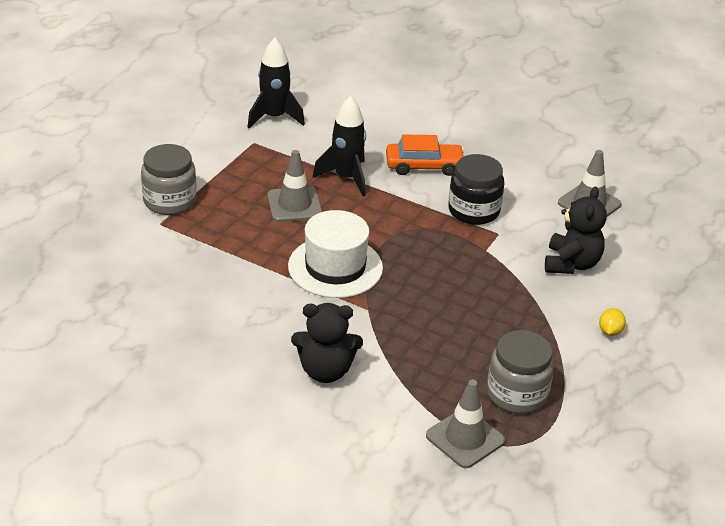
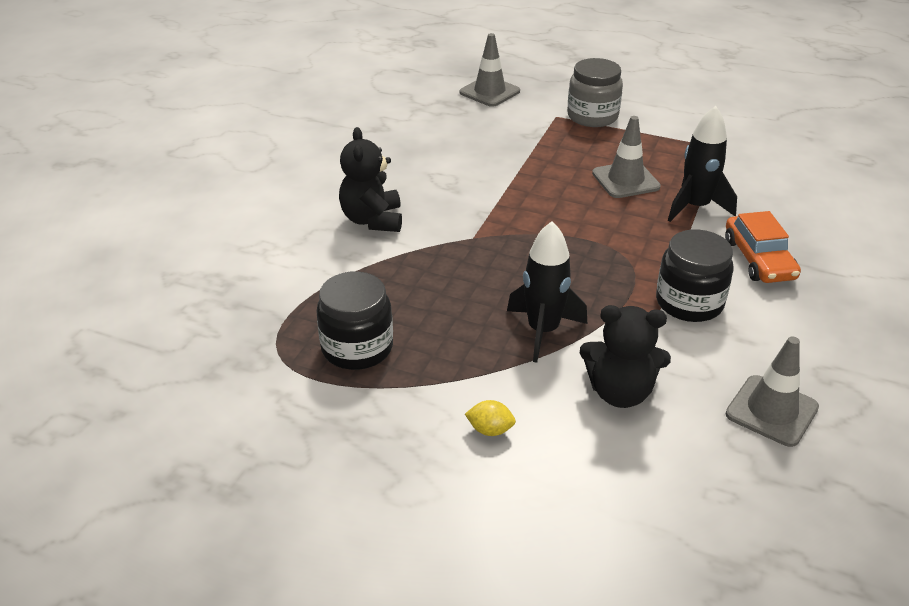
camera: 85 degrees right, 0 degrees up
(274, 117) = (776, 154): black rocket -> black rocket (543, 331)
(335, 267) = (533, 213): white hat -> none
(465, 438) = (284, 312): grey traffic cone -> grey traffic cone (489, 92)
(517, 394) = (357, 348): grey jar -> black jar

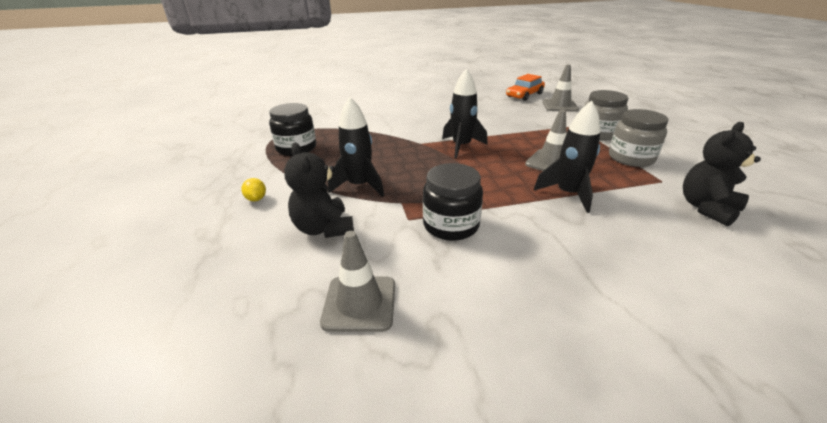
camera: 55 degrees right, 5 degrees down
(372, 220) = (400, 120): black teddy bear -> black teddy bear (707, 208)
(520, 213) = (461, 146): none -> black rocket
(664, 134) = (631, 158): none -> grey jar
(758, 259) = (549, 239): orange car -> orange car (524, 95)

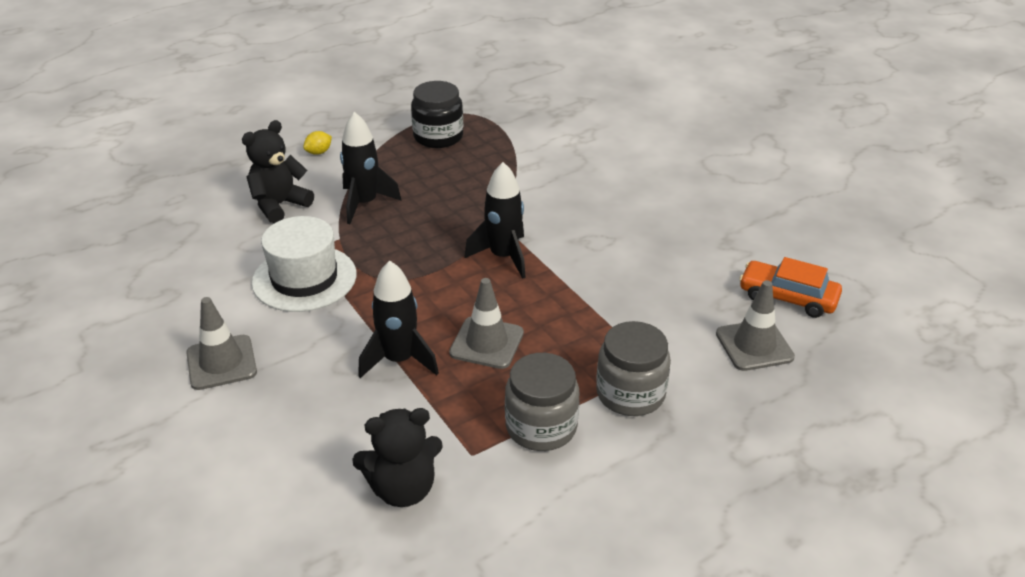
camera: 70 degrees right, 5 degrees up
(359, 303) = (184, 251): grey traffic cone -> grey traffic cone (221, 362)
(451, 225) = (304, 278): black jar -> white hat
(707, 208) = (403, 489): black teddy bear -> black teddy bear turned 135 degrees clockwise

